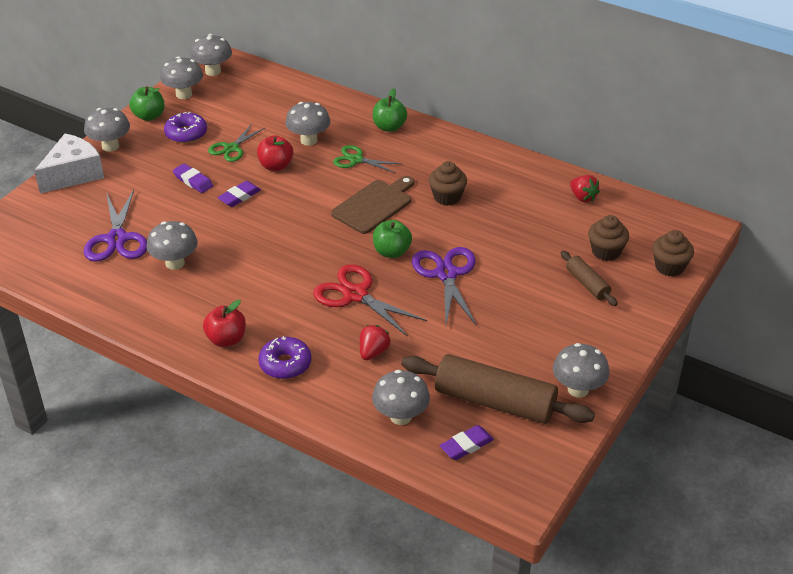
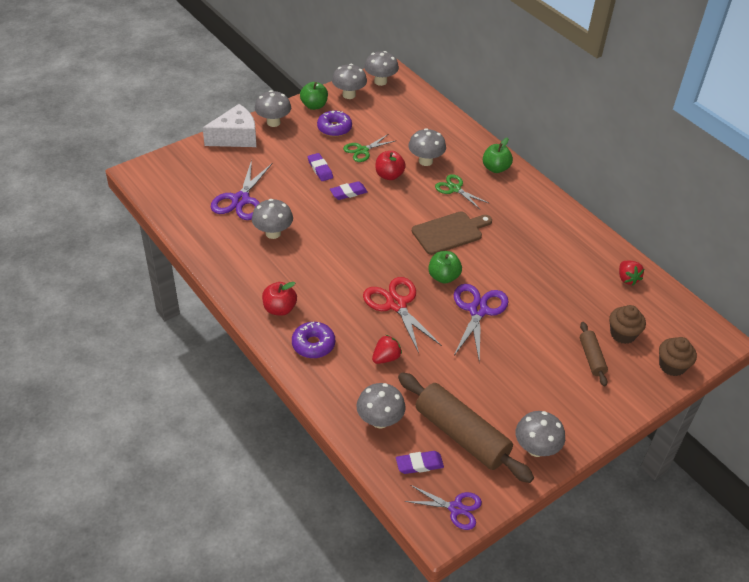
camera: 20 degrees right, 5 degrees up
(447, 197) = (512, 243): brown cupcake -> none
(527, 475) = (456, 508): none -> purple scissors

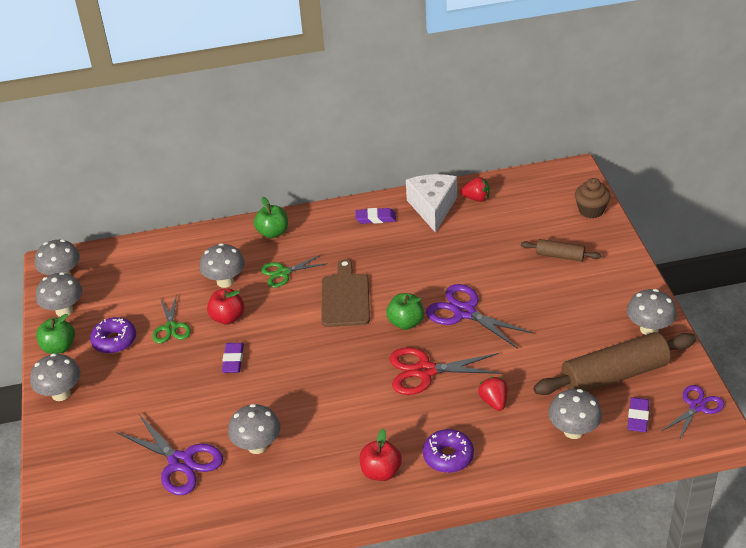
camera: 60 degrees left, 5 degrees down
(235, 137) = (61, 438): white cheese -> white cheese (432, 208)
(320, 169) = (177, 373): purple eraser -> purple eraser (375, 218)
(622, 334) = (541, 226): brown cupcake -> none

